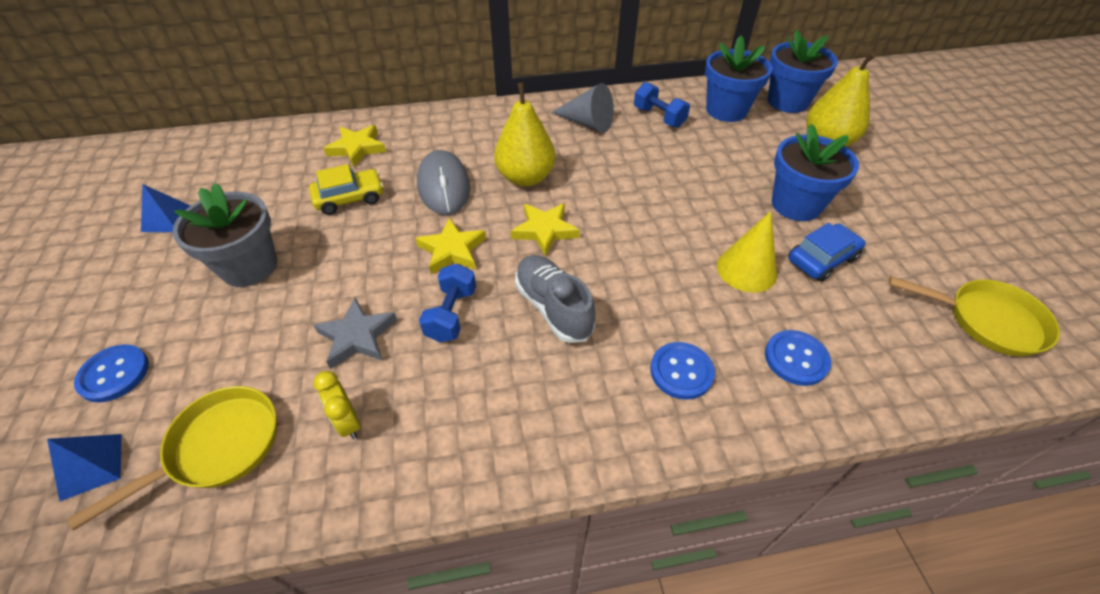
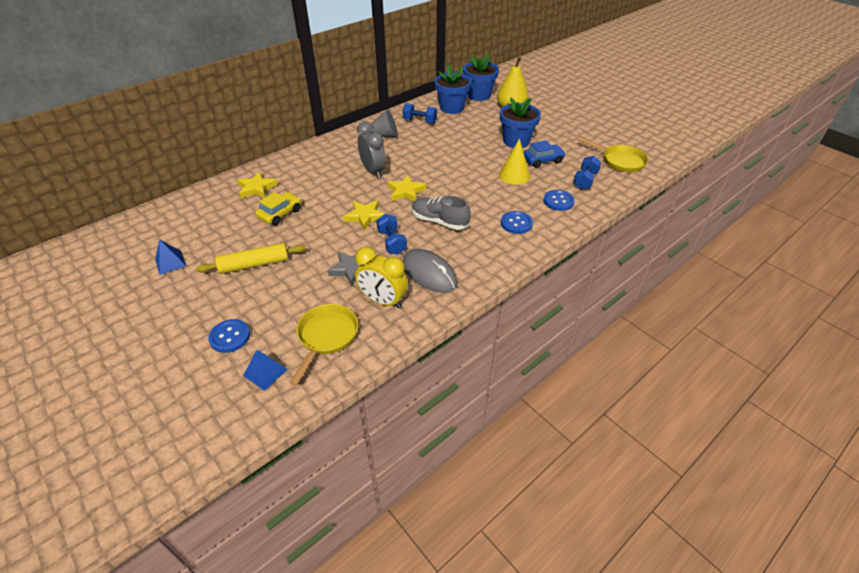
camera: 30 degrees left, 5 degrees down
(249, 266) = (254, 264): grey flower pot -> yellow rolling pin
(348, 422) = (383, 301): yellow clock -> yellow clock, size x1.71
(444, 186) = (330, 190): grey mouse -> grey mouse (429, 273)
(525, 177) = (373, 171): yellow pear -> grey clock
(822, 259) = (543, 160): blue car -> blue car turned 45 degrees clockwise
(881, 335) = (585, 180): none -> blue dumbbell
(987, 321) = (620, 161): yellow pan -> yellow pan turned 45 degrees clockwise

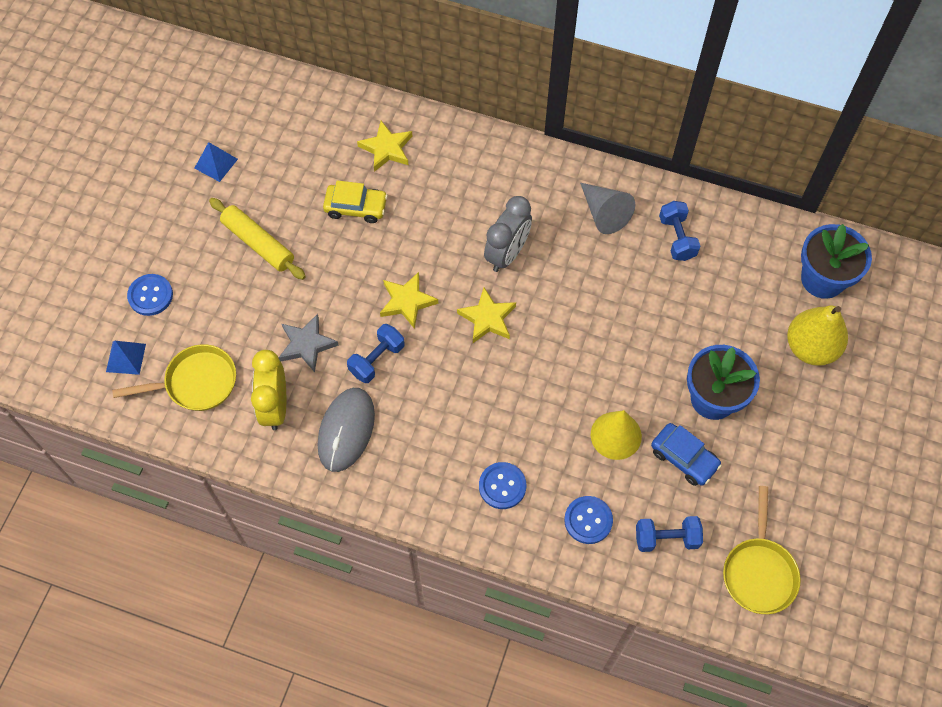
camera: 60 degrees right, 20 degrees up
(439, 221) = (449, 391): grey shoe -> none
(452, 108) = (750, 260): blue flower pot -> none

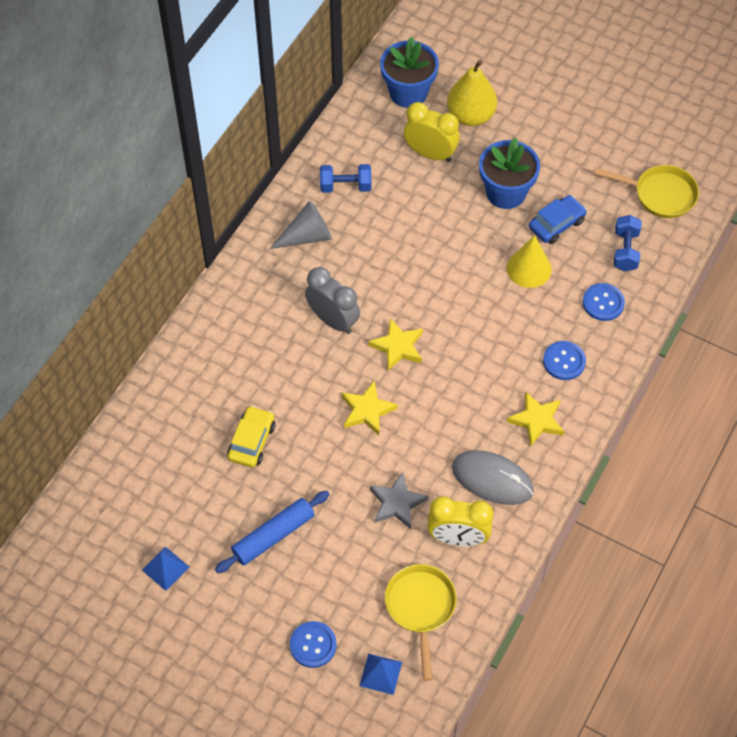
camera: 80 degrees left, 5 degrees down
(258, 243) = (273, 536): yellow rolling pin -> blue rolling pin
(377, 359) = (424, 444): blue dumbbell -> none
(387, 148) = (189, 405): yellow star -> yellow star (536, 420)
(744, 313) = (430, 153): none -> yellow clock

